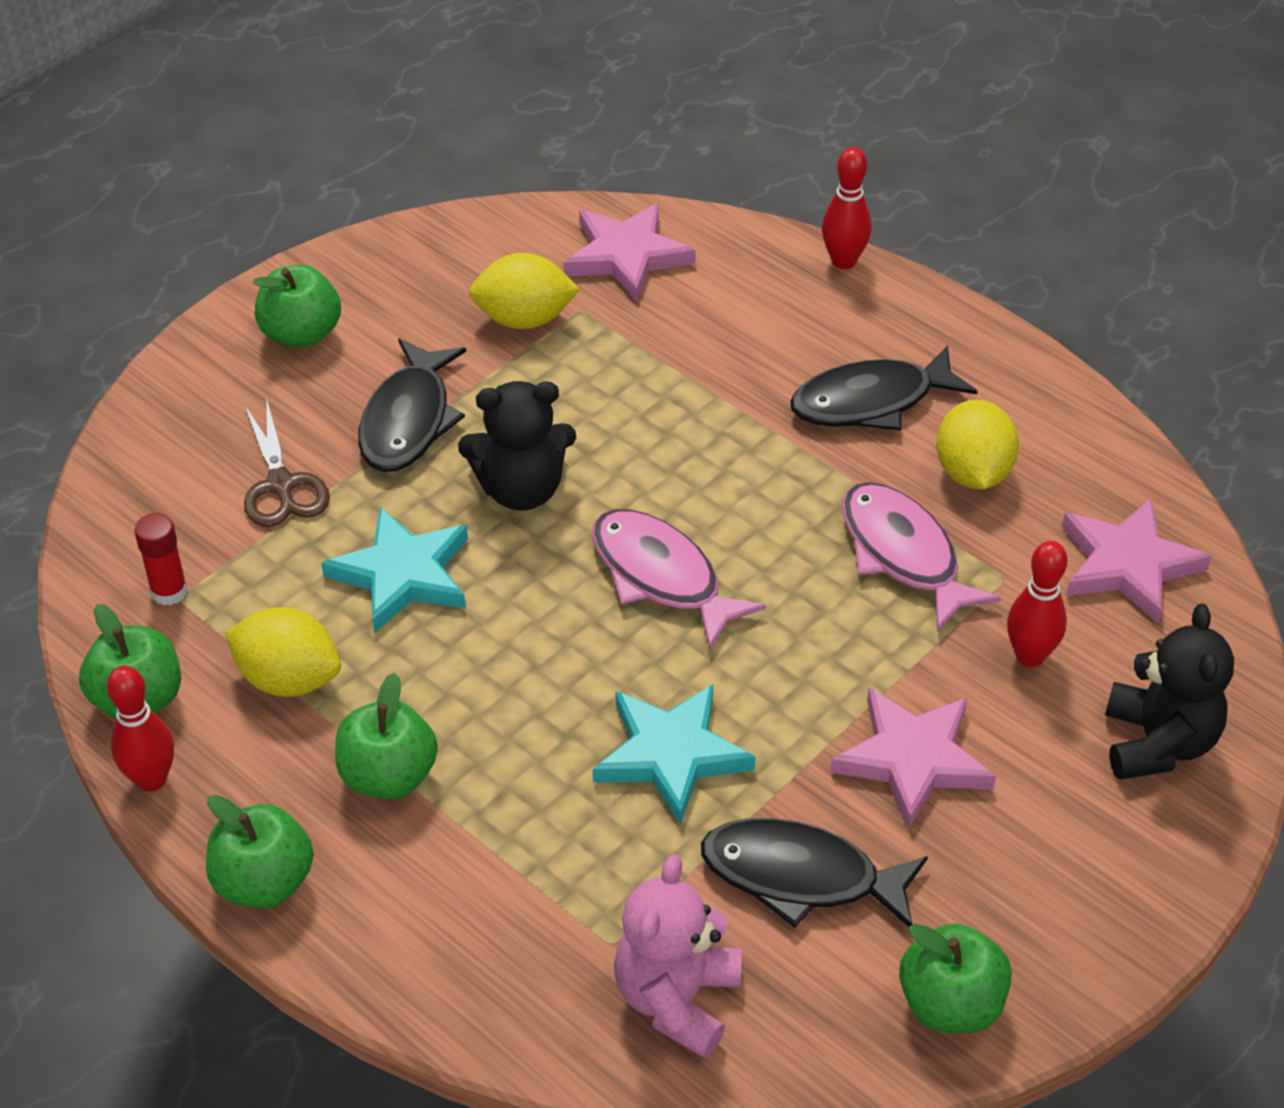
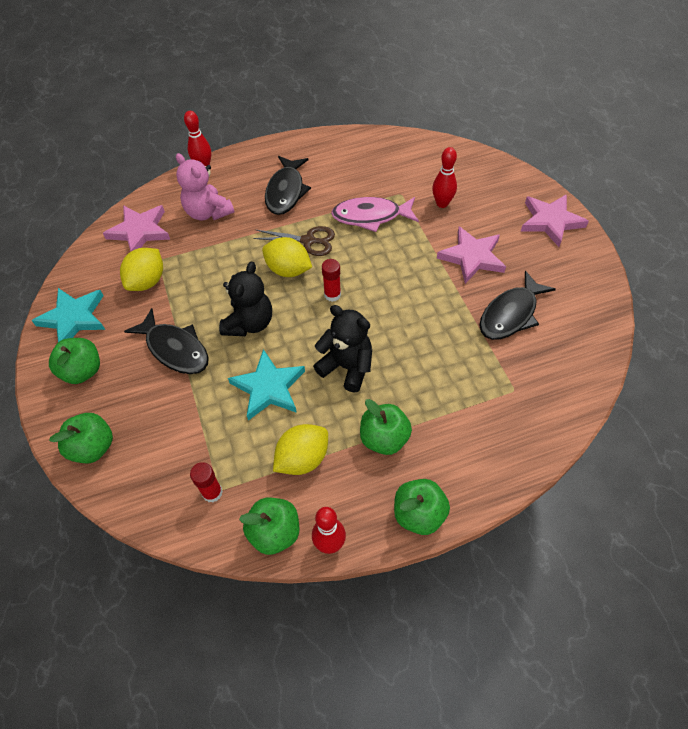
camera: 60 degrees left, 10 degrees up
(281, 485) = (177, 417): brown scissors -> brown scissors (308, 241)
(661, 576) = (332, 295): pink fish -> red glue stick
(671, 754) = (428, 330): turquoise star -> turquoise star (73, 318)
(676, 999) = (552, 379): pink teddy bear -> pink teddy bear (208, 212)
(950, 1004) = (589, 295): green apple -> green apple (93, 447)
(972, 473) = (344, 179): yellow lemon -> yellow lemon (288, 270)
(1127, 564) = (416, 160): pink star -> pink star (550, 221)
(1158, 743) = (500, 189): black teddy bear -> black teddy bear (347, 367)

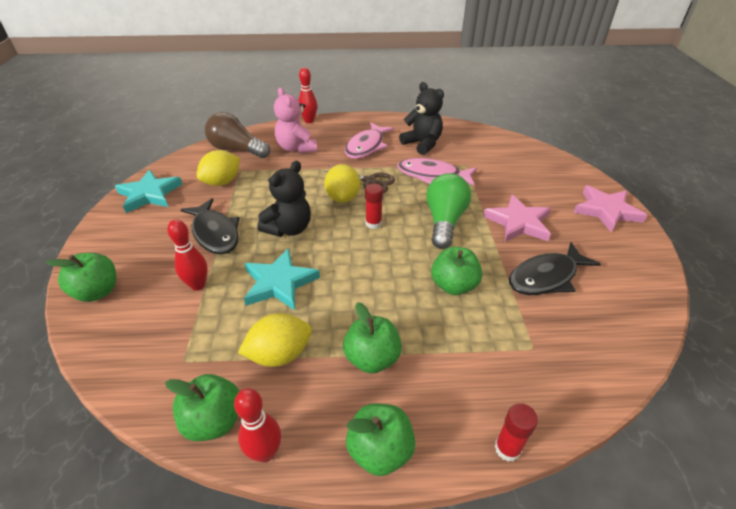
camera: 15 degrees right, 15 degrees down
(82, 371) = (130, 232): green apple -> green apple (453, 285)
(140, 231) = (237, 150): pink star -> brown light bulb
(212, 492) = (175, 361): red glue stick -> red glue stick (507, 448)
(286, 191) = (366, 146): black fish -> pink fish
(288, 270) = (342, 198): yellow lemon -> yellow lemon turned 45 degrees clockwise
(347, 367) = (361, 283): black teddy bear -> black teddy bear (422, 144)
(401, 274) = (444, 221): none -> green light bulb
(442, 203) = (501, 178): red bowling pin -> red bowling pin (198, 285)

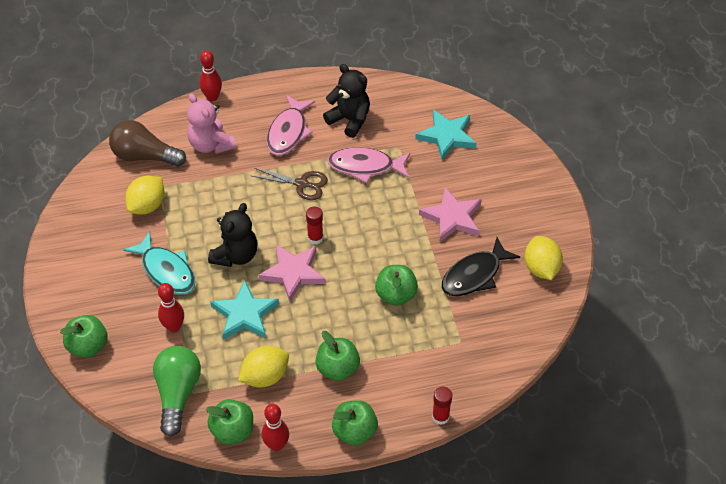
camera: 10 degrees left, 10 degrees up
(149, 194) = (78, 232): turquoise star -> turquoise star (447, 136)
(215, 233) = (166, 271): black fish -> turquoise fish
(342, 198) = (278, 210): yellow lemon -> yellow lemon (541, 268)
(444, 221) = (382, 226): green light bulb -> green light bulb (177, 394)
(606, 211) = (535, 191): pink star -> pink star (293, 273)

